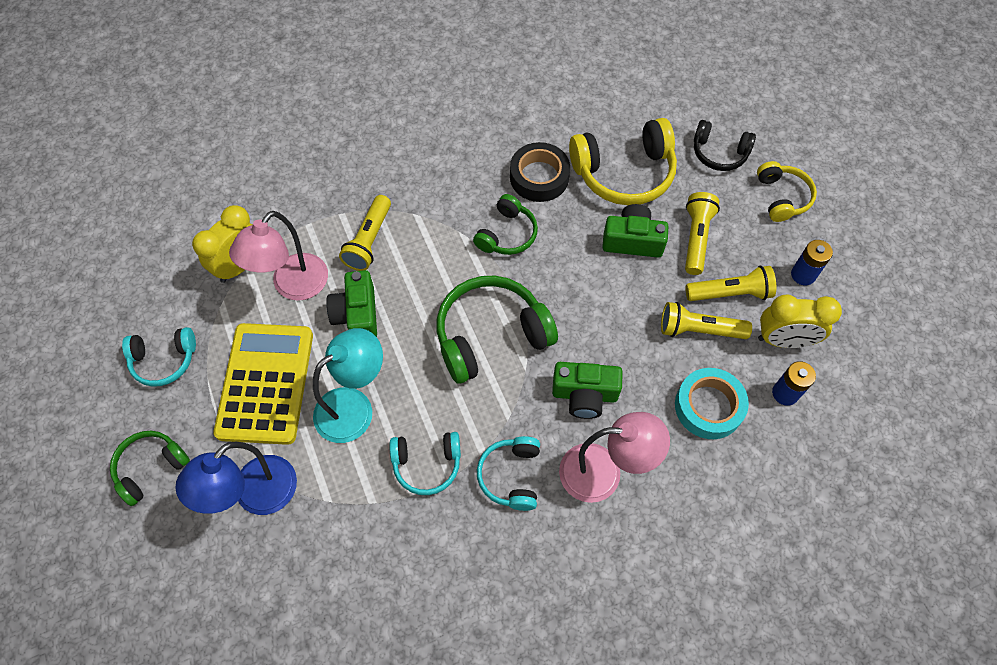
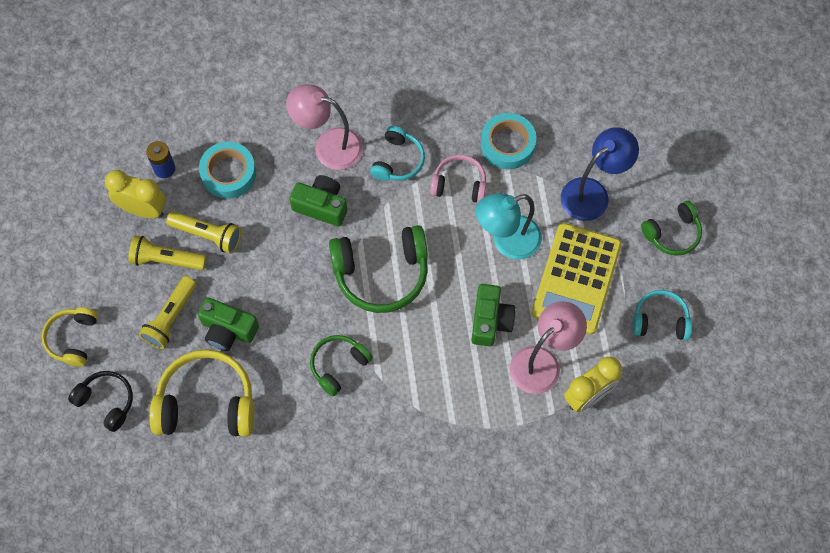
camera: 165 degrees left, 5 degrees up
(369, 241) = (466, 391): yellow flashlight -> none
(376, 535) = (507, 144): none -> turquoise tape
(427, 464) = (459, 184): turquoise headphones -> pink headphones
(539, 177) = (289, 419): black tape -> none
(803, 275) = (96, 260): blue battery -> none

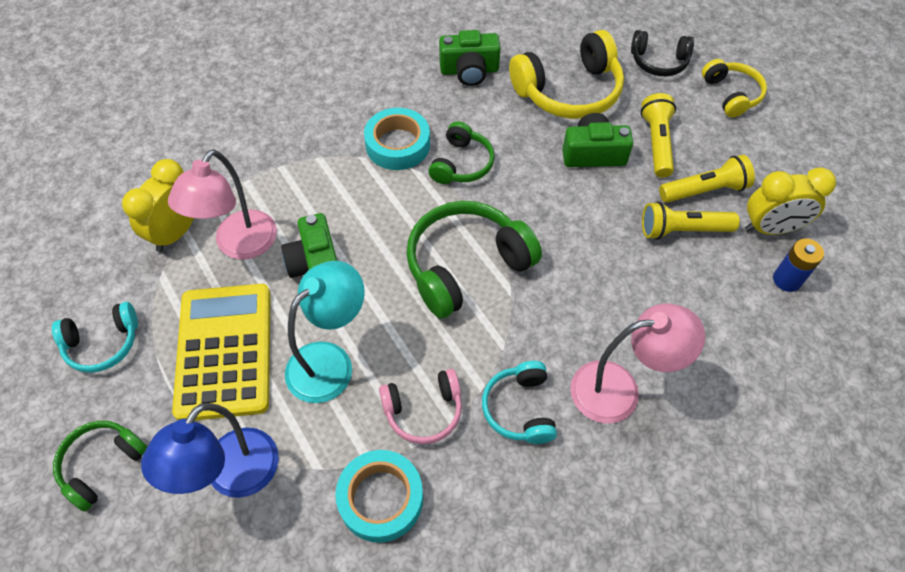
camera: 155 degrees right, 10 degrees down
(228, 173) = (712, 304): turquoise tape -> turquoise tape (397, 145)
(321, 206) = (580, 312): green camera -> green camera (469, 71)

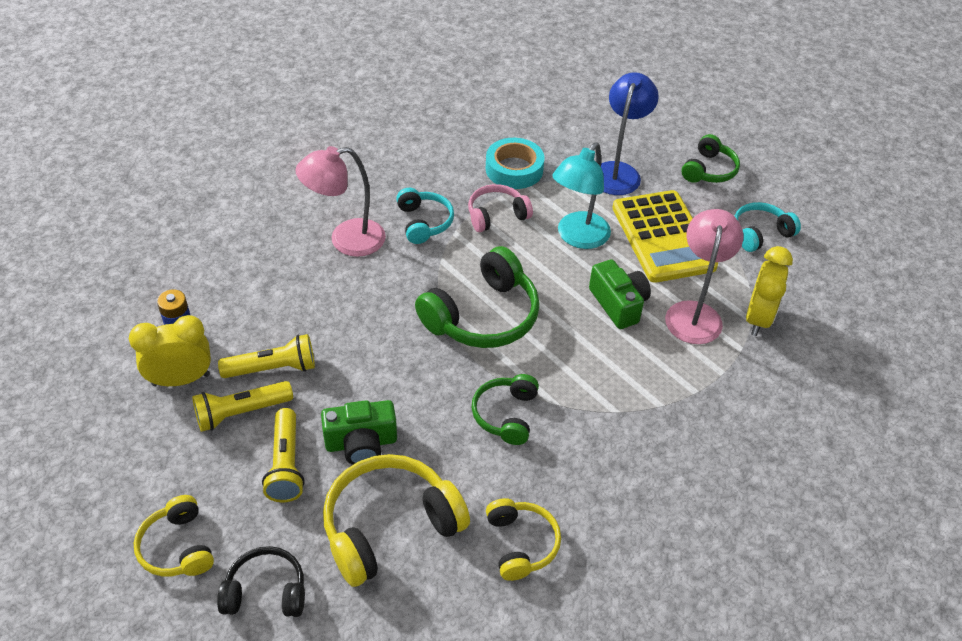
camera: 170 degrees right, 10 degrees down
(397, 145) = (581, 429): turquoise tape -> none
(469, 71) = (521, 544): green camera -> yellow headphones

